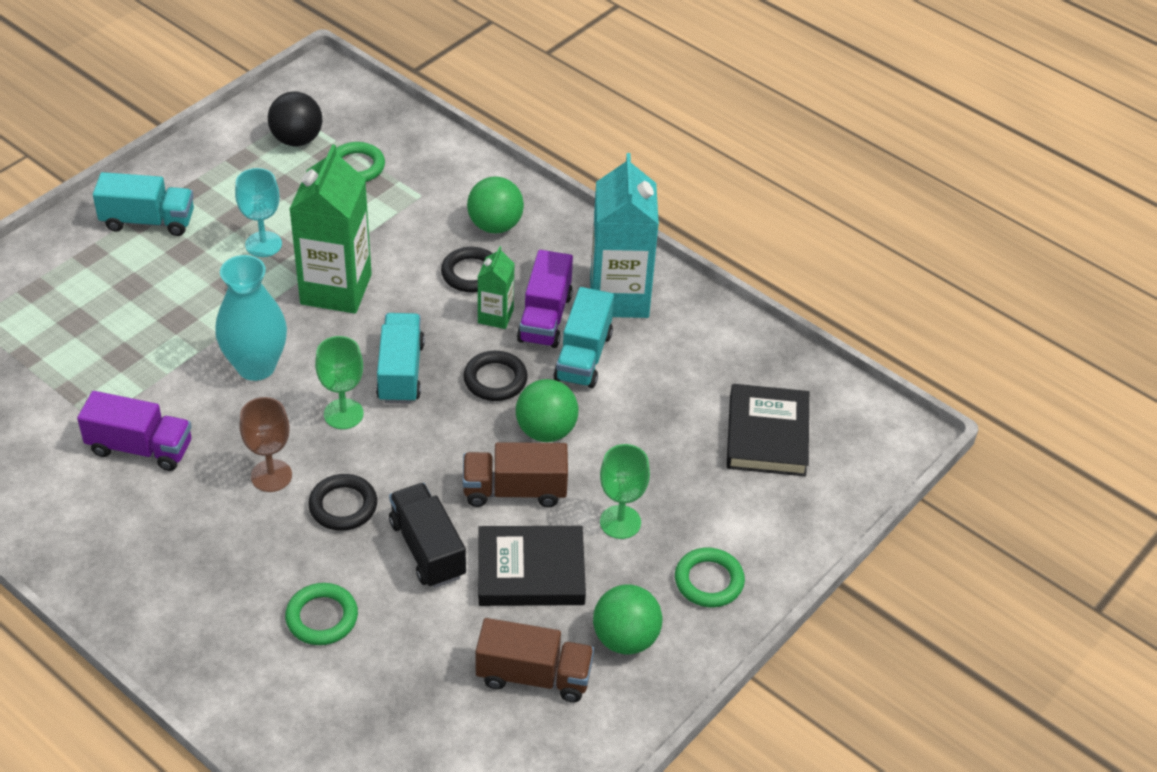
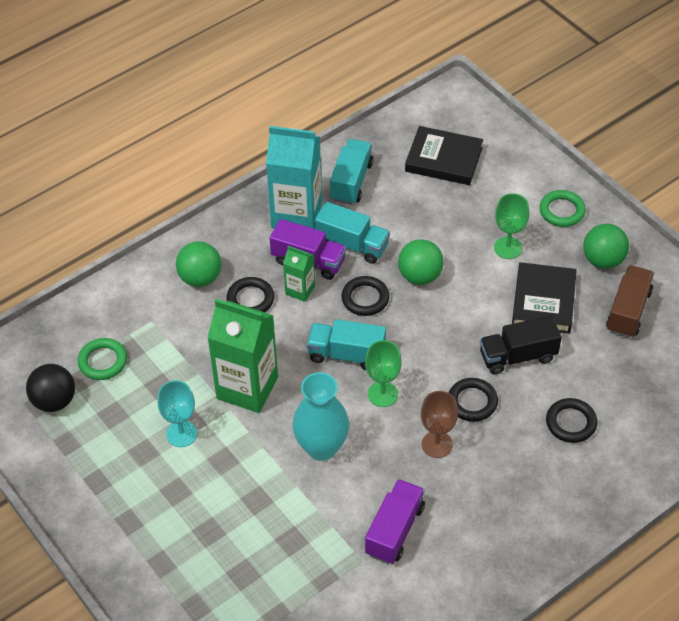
camera: 75 degrees left, 5 degrees up
(148, 221) = (129, 517): turquoise truck -> turquoise truck (351, 181)
(322, 617) = (571, 423): green ring -> black ring
(514, 490) = (472, 301): brown truck -> none

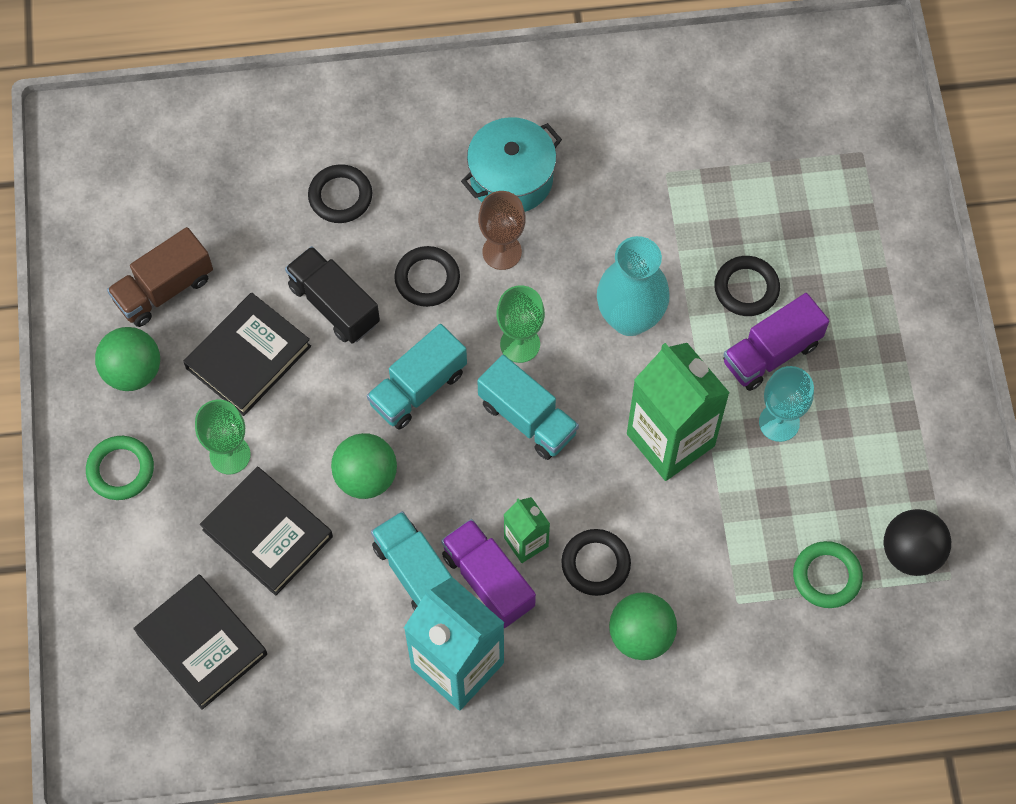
camera: 150 degrees left, 15 degrees up
(351, 181) = (349, 679): turquoise truck -> turquoise truck (418, 388)
(365, 298) = (454, 483): black ring -> black ring (746, 288)
(394, 530) = (611, 185): purple truck -> purple truck (771, 353)
(452, 222) = (267, 533): none -> black book
(467, 497) = (511, 178): none -> turquoise pot
(518, 356) = (334, 305): black truck -> black truck turned 150 degrees counterclockwise

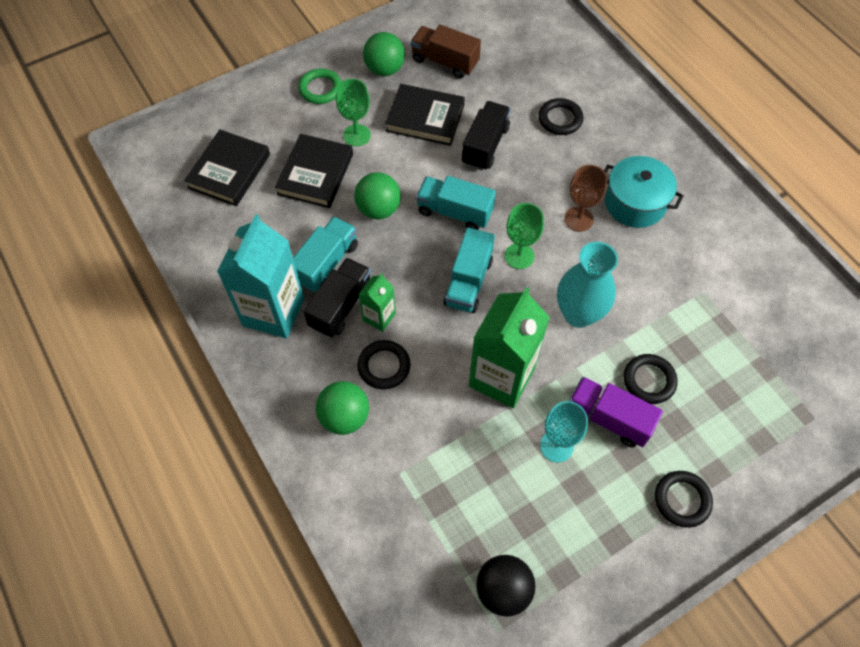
camera: 65 degrees right, 5 degrees down
(427, 279) = (533, 186): black ring -> black ring (682, 500)
(488, 580) = (341, 306): purple truck -> black truck
(826, 576) = (451, 531): green ring -> none

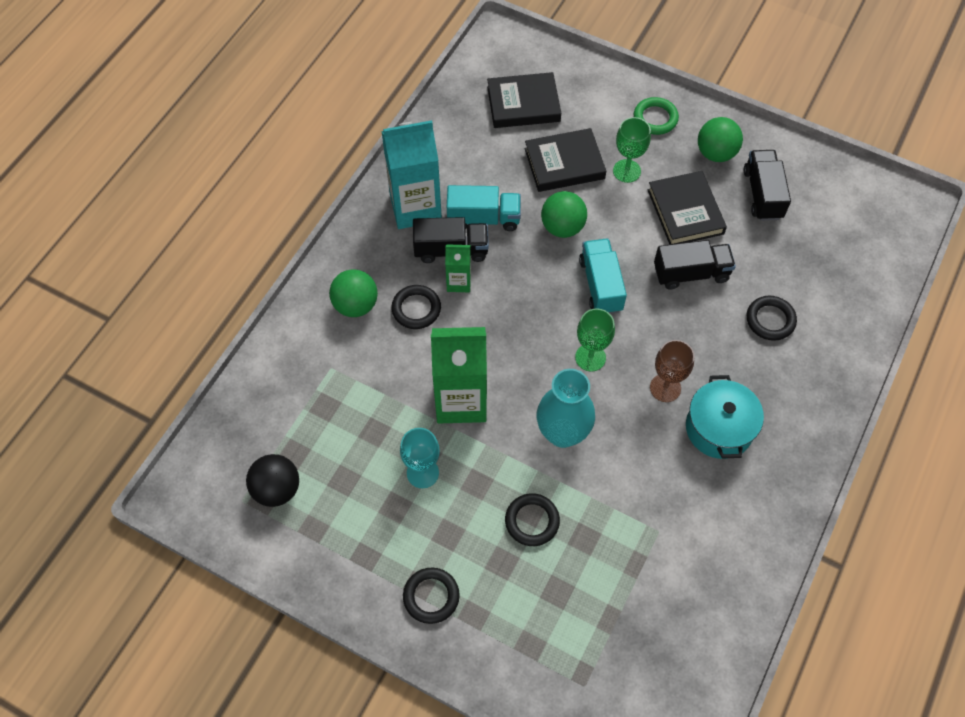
camera: 60 degrees right, 0 degrees up
(445, 62) = (762, 194): brown truck -> black truck
(468, 282) = (536, 331): turquoise truck -> none
(608, 418) = (473, 503): purple truck -> none

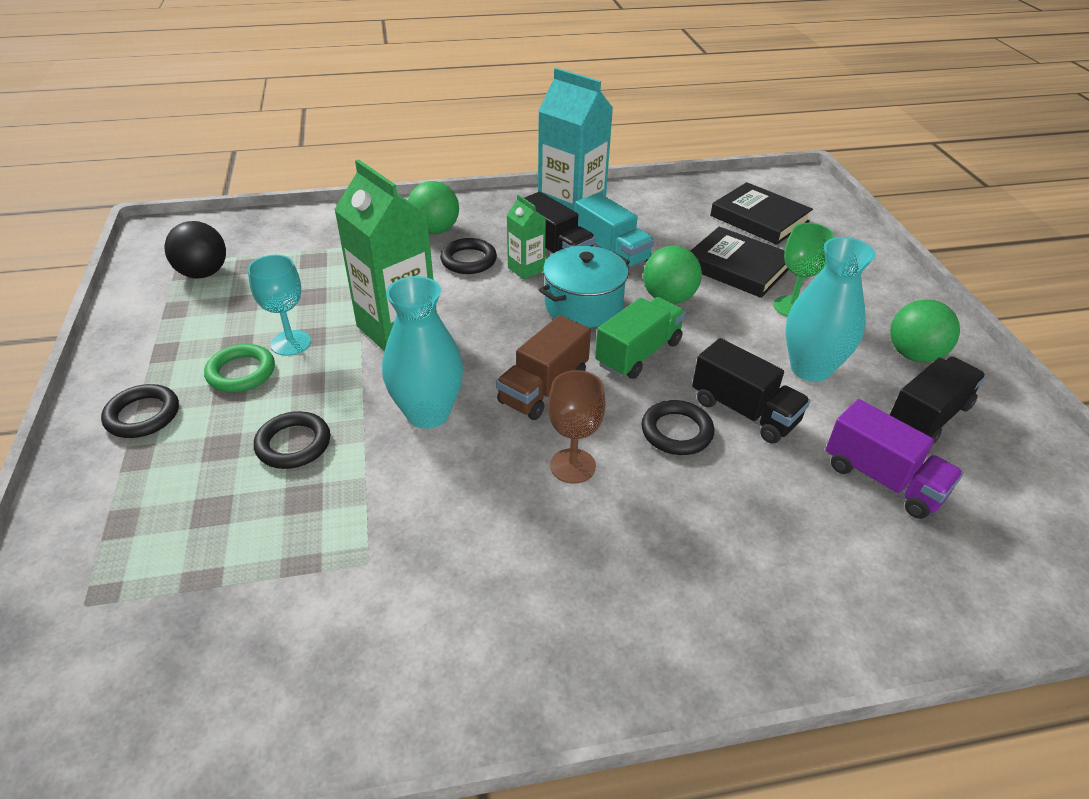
camera: 50 degrees right, 20 degrees down
(590, 357) = (543, 388): green goblet -> brown truck
(600, 285) = (638, 353): turquoise truck -> green truck
(655, 118) = (879, 296): green ring -> green ring (241, 372)
(685, 212) = (810, 368): black book -> turquoise vase
(719, 428) = (571, 545): turquoise pot -> turquoise pot (583, 305)
(770, 320) = (779, 514): black ring -> black ring (676, 431)
(784, 256) = (882, 479): none -> purple truck

